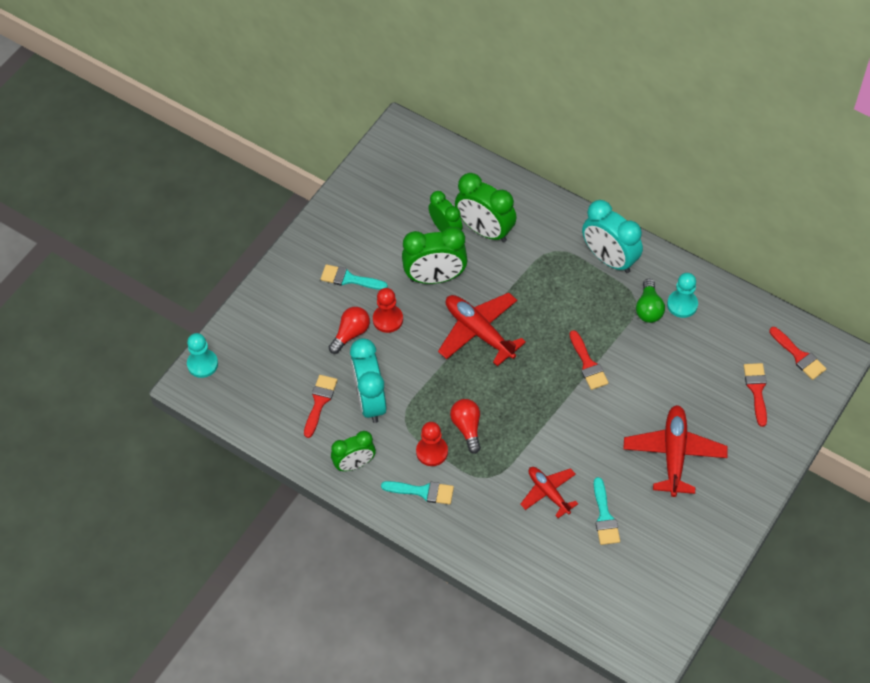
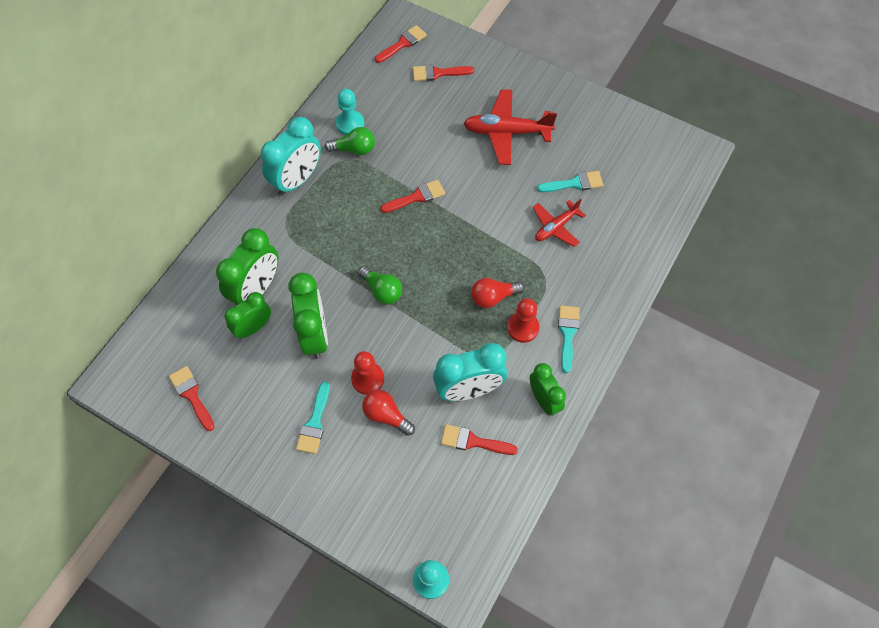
camera: 95 degrees left, 5 degrees up
(383, 188) = (192, 395): none -> red brush
(479, 332) = (382, 291): red plane -> green light bulb

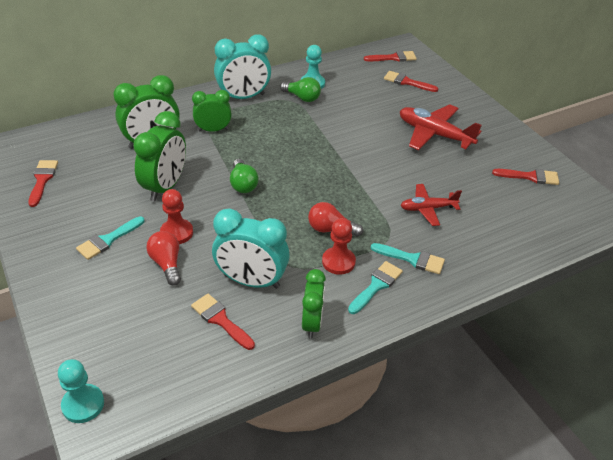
camera: 30 degrees right, 20 degrees down
(253, 327) = (126, 162): green clock -> green clock (213, 130)
(417, 197) = (324, 142): red brush -> red brush (530, 177)
(574, 183) = (469, 188): turquoise brush -> turquoise brush (412, 259)

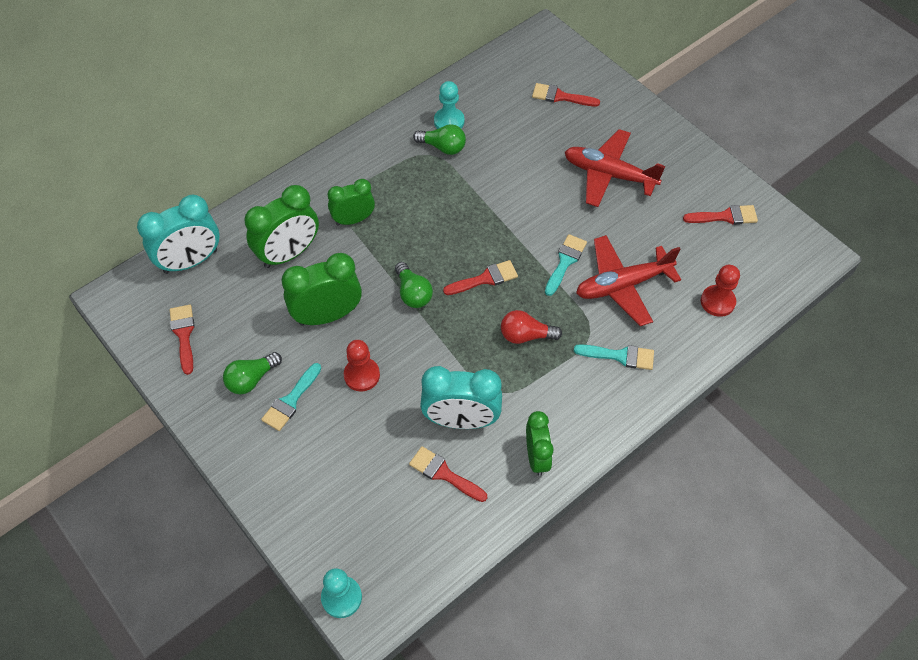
camera: 10 degrees left, 15 degrees up
(82, 219) = (251, 379): none -> green light bulb
(165, 187) = (327, 315): green clock -> green clock turned 120 degrees counterclockwise
(167, 264) = (365, 417): red light bulb -> none
(243, 97) = (373, 161): turquoise clock -> turquoise clock (191, 261)
(338, 262) = (544, 376): red pawn -> red pawn (717, 302)
(376, 285) = (590, 397): turquoise brush -> turquoise brush (565, 262)
(393, 58) = (536, 58): red brush -> red brush (485, 279)
(427, 209) = (623, 285): red plane -> red plane, size x1.61

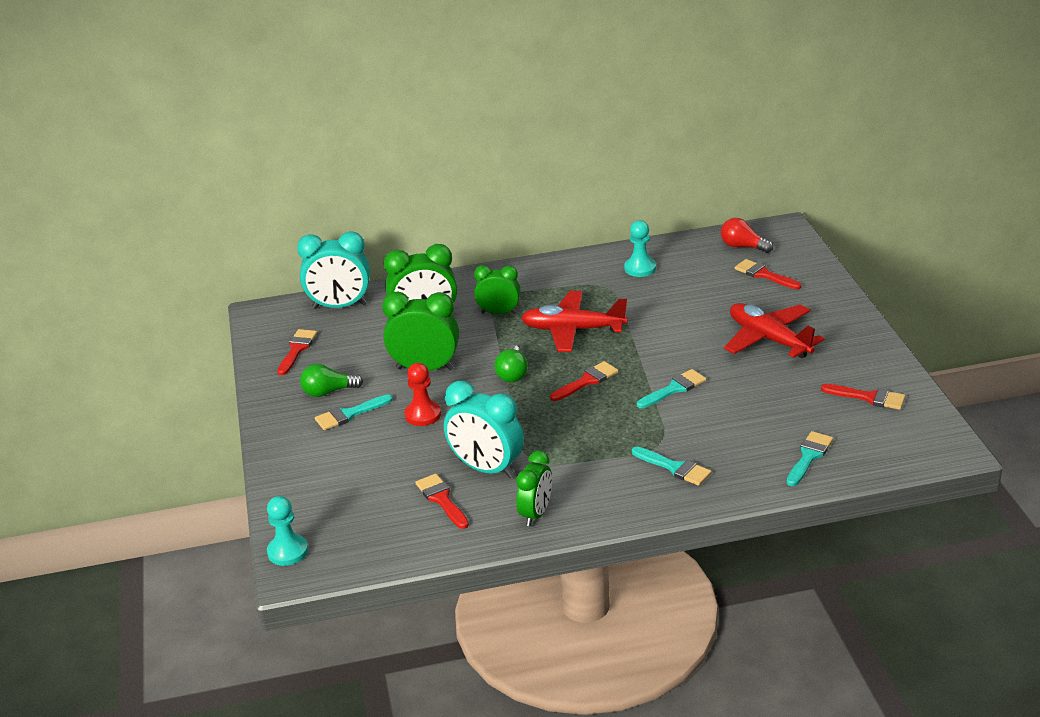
camera: 30 degrees right, 25 degrees down
(443, 147) = (620, 284): green light bulb -> none
(485, 279) = (587, 381): red brush -> red brush turned 45 degrees counterclockwise
(525, 335) = (594, 429): red light bulb -> red light bulb (742, 247)
(623, 285) = (719, 419): red plane -> red plane (573, 330)
(717, 302) = (809, 456): red pawn -> turquoise brush

